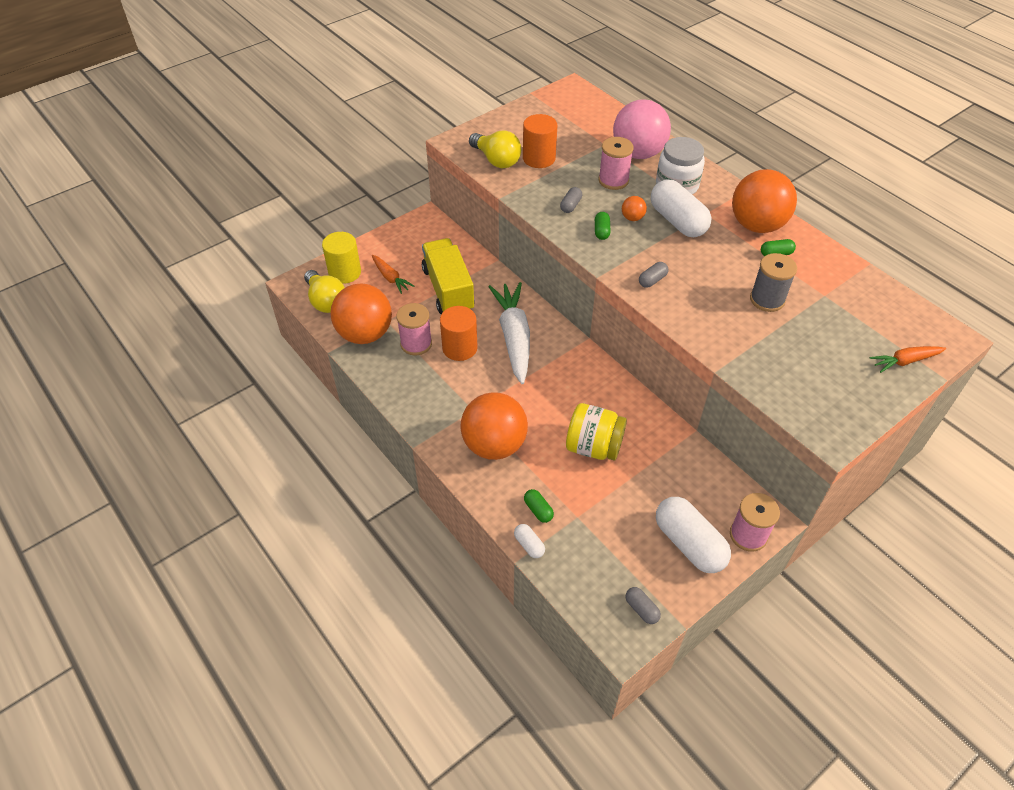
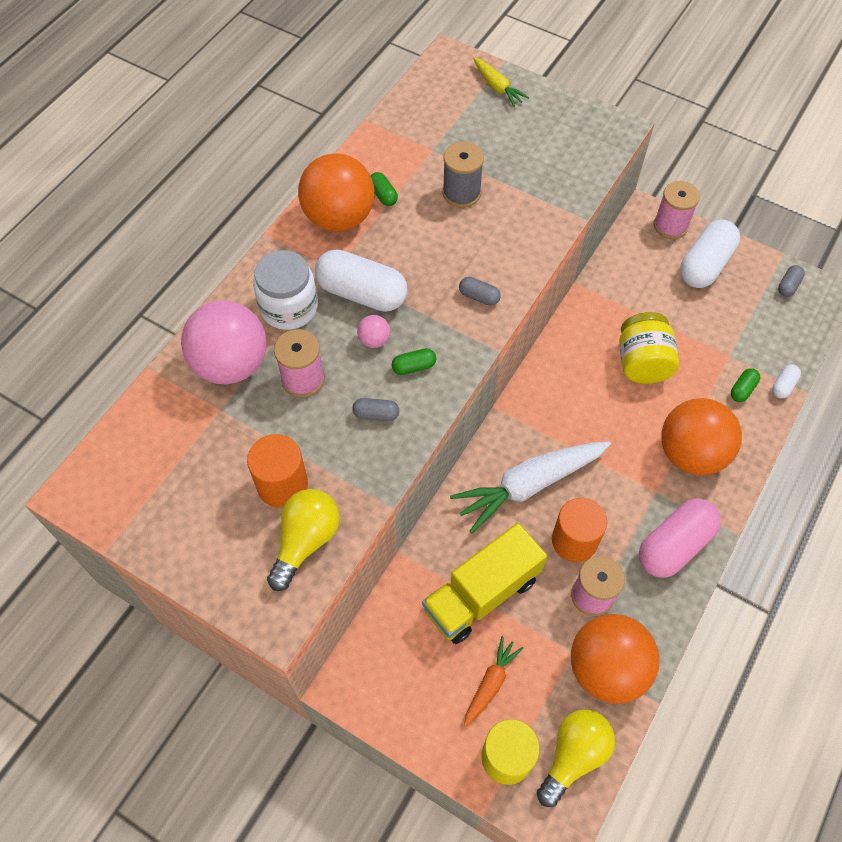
camera: 110 degrees left, 10 degrees up
(426, 403) = (674, 545): none -> pink capsule
(632, 218) = (374, 340): orange ball -> pink ball
(677, 221) = (362, 293): white capsule -> white capsule turned 75 degrees clockwise
(905, 361) = (497, 87): orange carrot -> yellow carrot

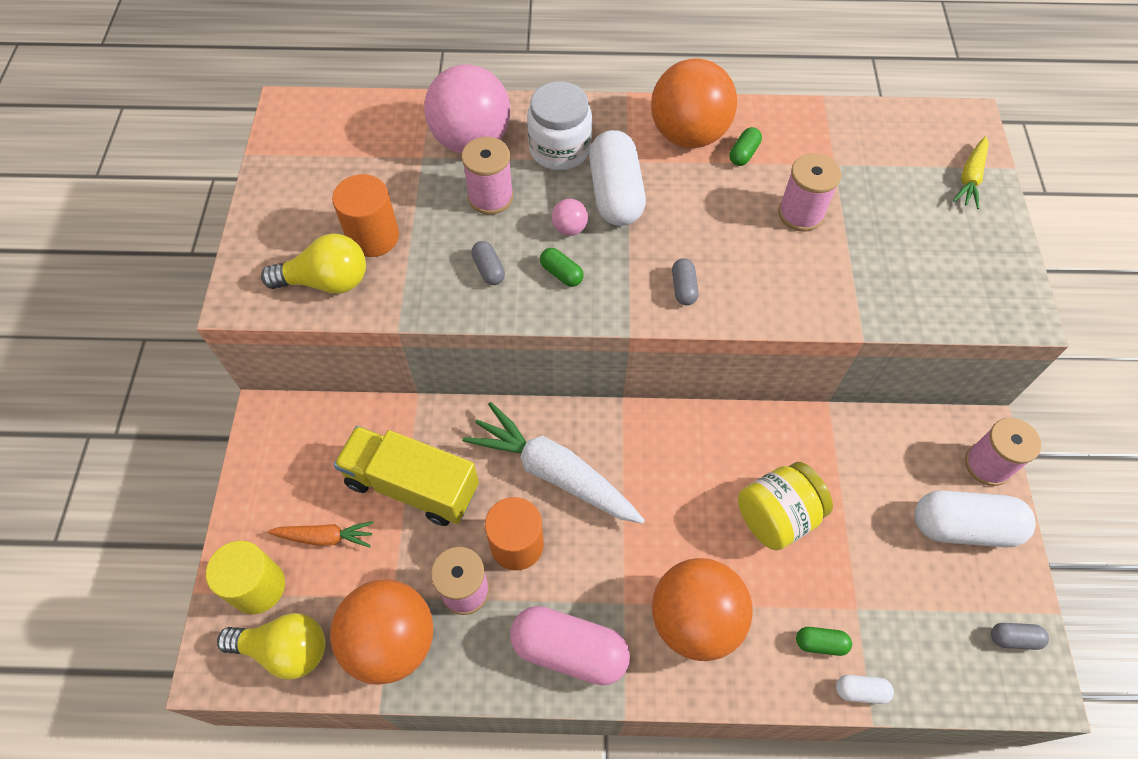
camera: 60 degrees right, 0 degrees up
(461, 193) = (800, 213): grey spool -> pink spool

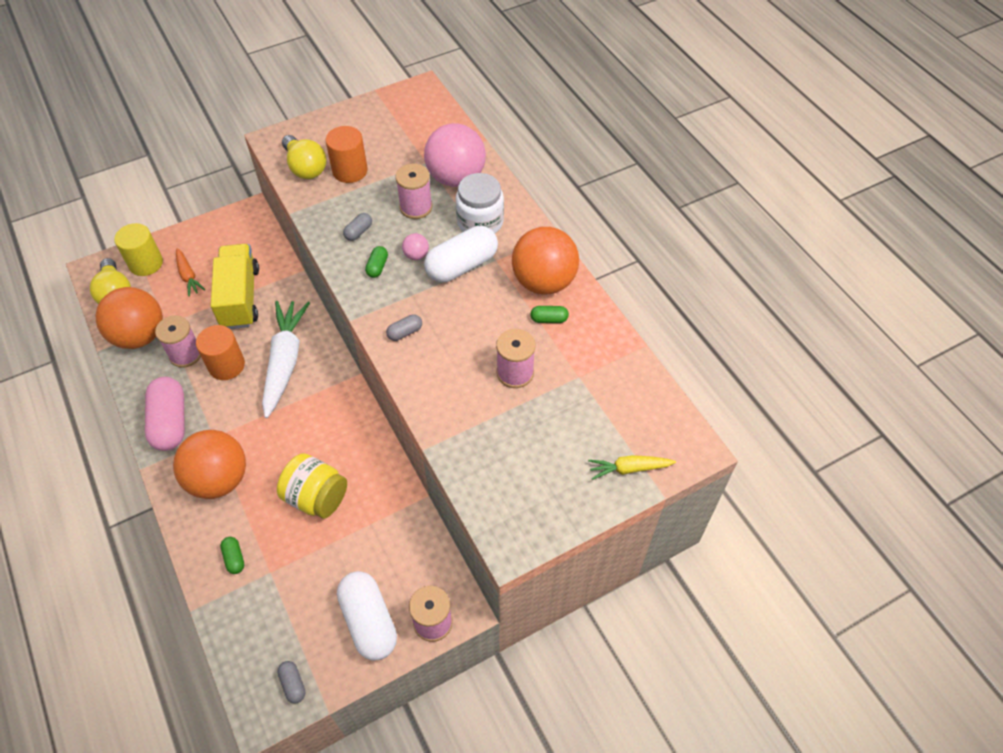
camera: 60 degrees right, 5 degrees down
(860, 691) = (211, 595): white capsule -> none

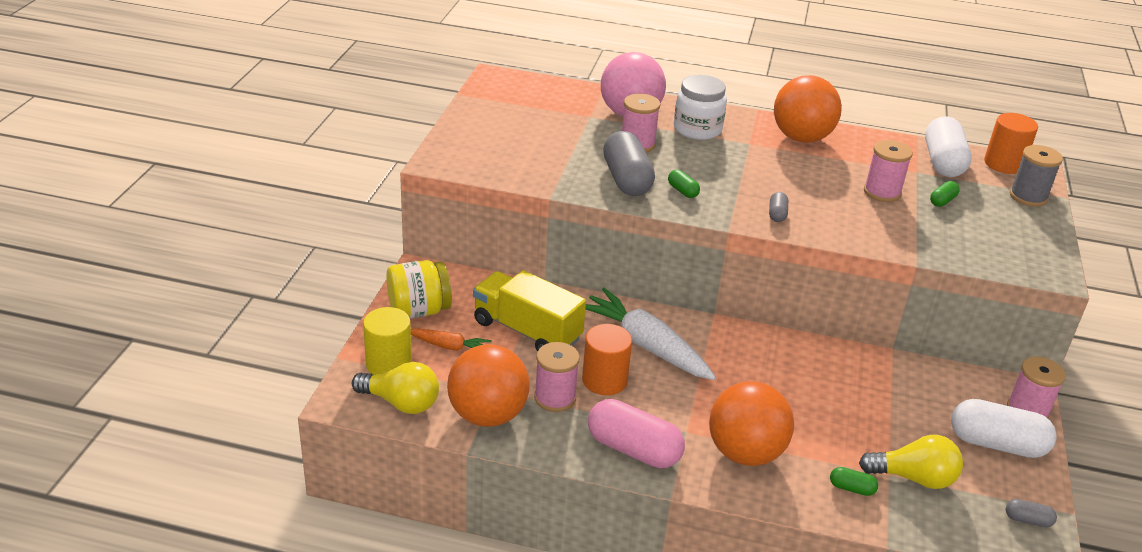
camera: 50 degrees left, 20 degrees down
(305, 167) = (502, 165): yellow light bulb -> yellow light bulb (913, 478)
(316, 497) = (830, 406): yellow jar -> yellow jar (418, 310)
(350, 171) = (543, 149): orange cylinder -> orange cylinder (1003, 164)
(358, 232) = (627, 180): grey capsule -> grey capsule, size x2.21
(416, 255) = (695, 170): pink ball -> none
(462, 265) = (735, 158): white capsule -> white capsule (943, 162)
(549, 319) = (843, 154): green capsule -> green capsule (942, 201)
(629, 469) = (1028, 197): yellow carrot -> grey spool

